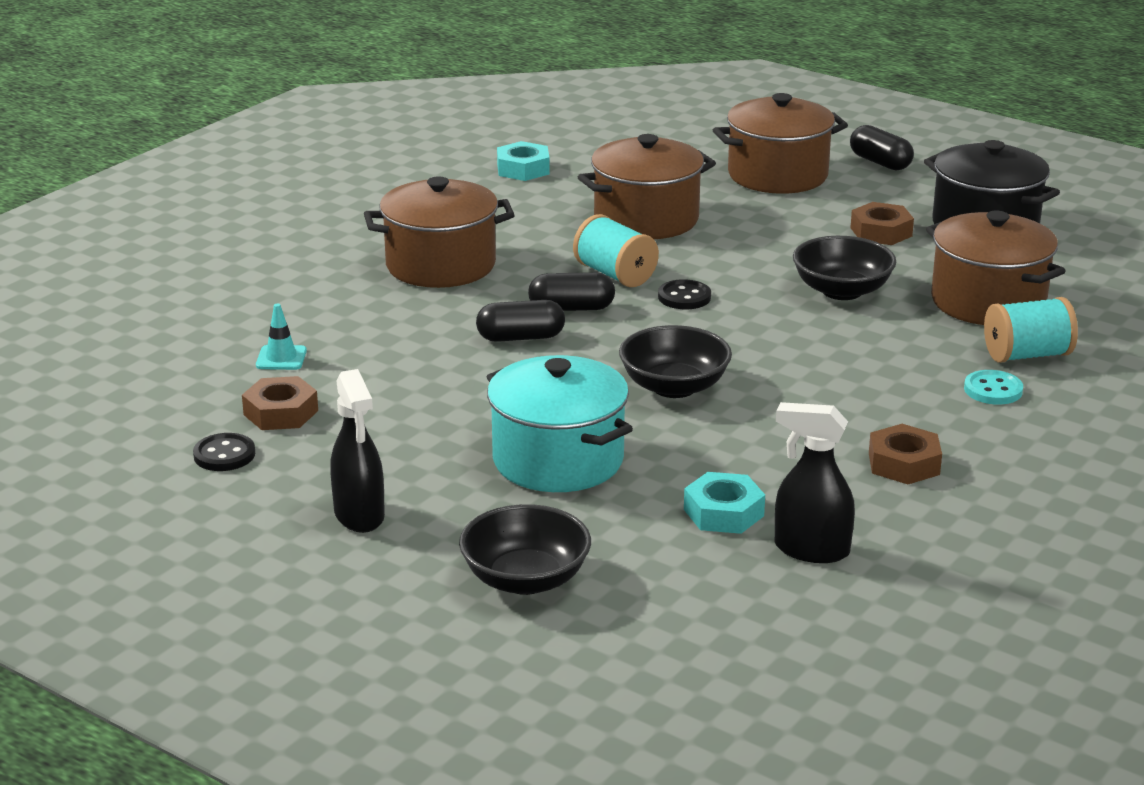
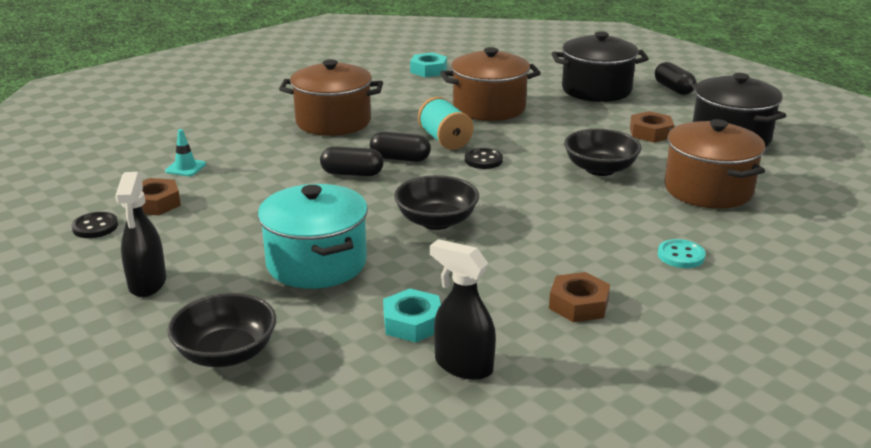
camera: 15 degrees right, 0 degrees up
(777, 175) = (596, 90): brown pot -> black pot
(1027, 355) = (721, 232): turquoise spool -> none

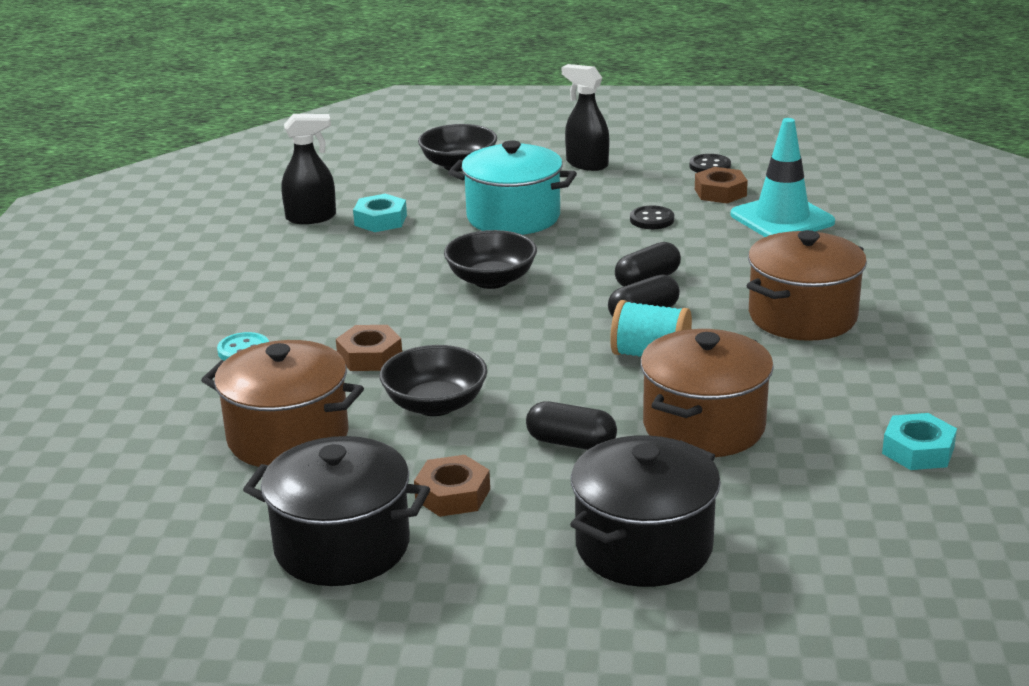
camera: 135 degrees right, 0 degrees up
(185, 168) = (782, 219): turquoise traffic cone -> turquoise traffic cone, size x2.21
(483, 160) = (566, 353): black button -> black button (652, 220)
(578, 304) = (283, 278): brown nut -> brown nut (369, 356)
(673, 89) = (543, 623): black capsule -> black capsule (571, 443)

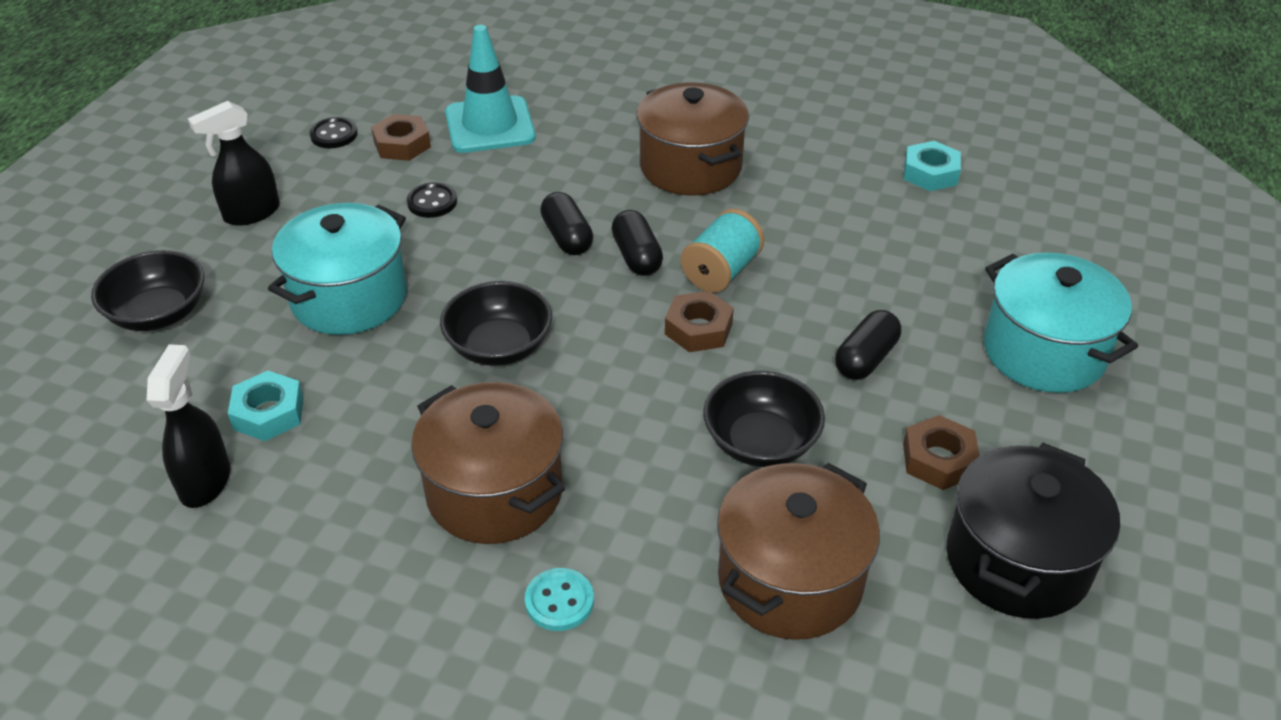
camera: 75 degrees left, 15 degrees up
(369, 356) = (630, 479): brown nut -> brown nut (698, 329)
(643, 546) = (1044, 352): black pot -> turquoise pot
(703, 426) = (861, 271): brown pot -> brown pot (494, 492)

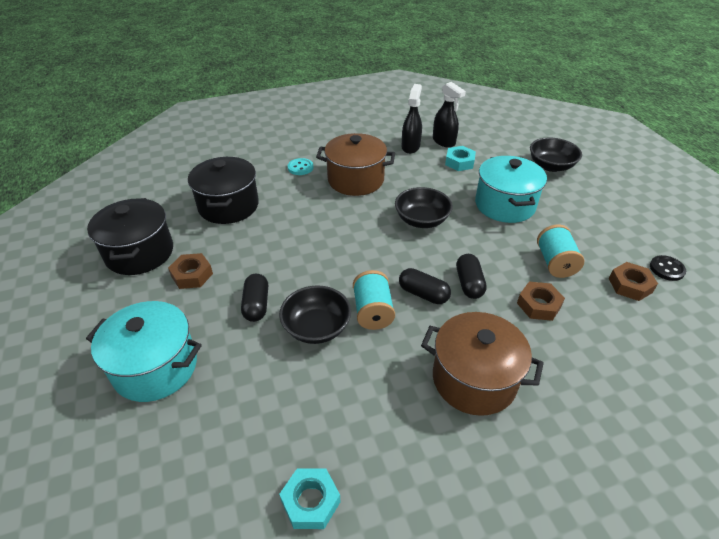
camera: 140 degrees right, 0 degrees up
(251, 213) = (606, 212): black spray bottle -> black spray bottle (410, 147)
(432, 202) = (555, 263): black button -> turquoise spool
(490, 125) = (620, 330): turquoise traffic cone -> none
(567, 237) = (469, 283): black capsule -> black capsule turned 60 degrees clockwise
(698, 329) = (350, 274): brown nut -> brown nut (538, 305)
(761, 442) = (276, 242): black bowl -> black bowl (316, 327)
(790, 580) = (228, 206): brown pot -> black pot

